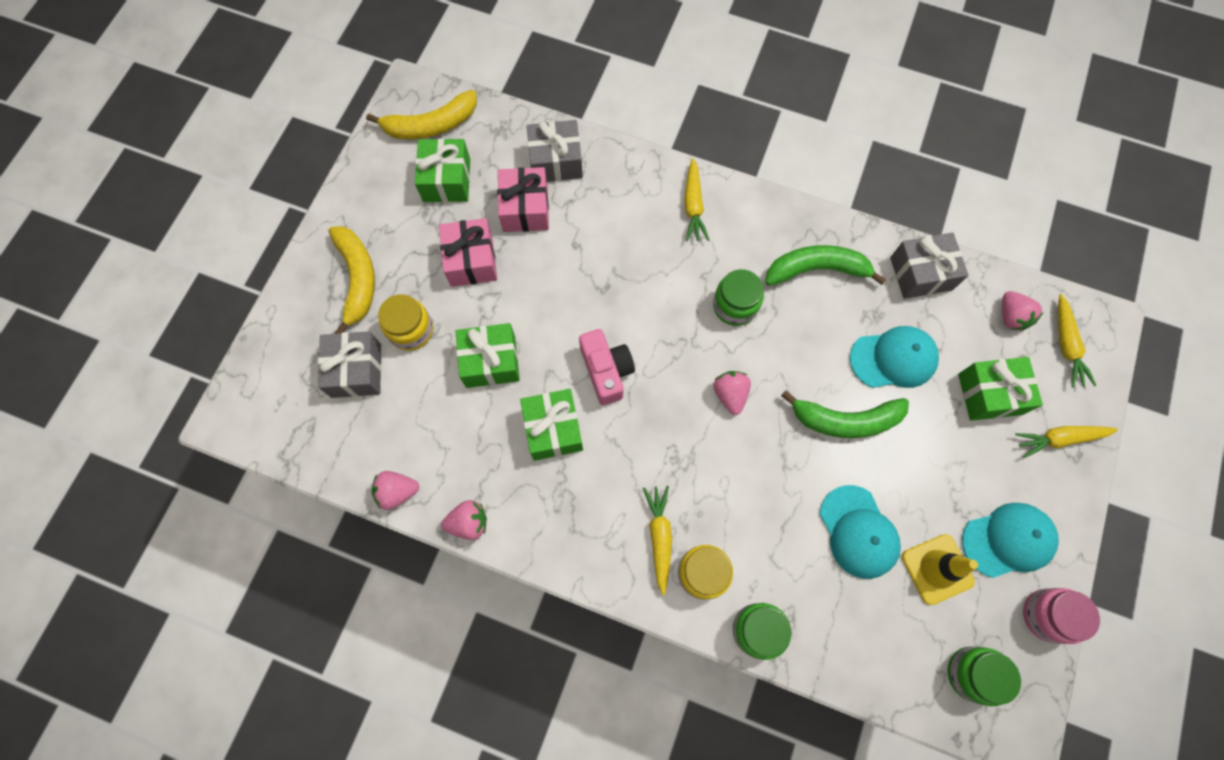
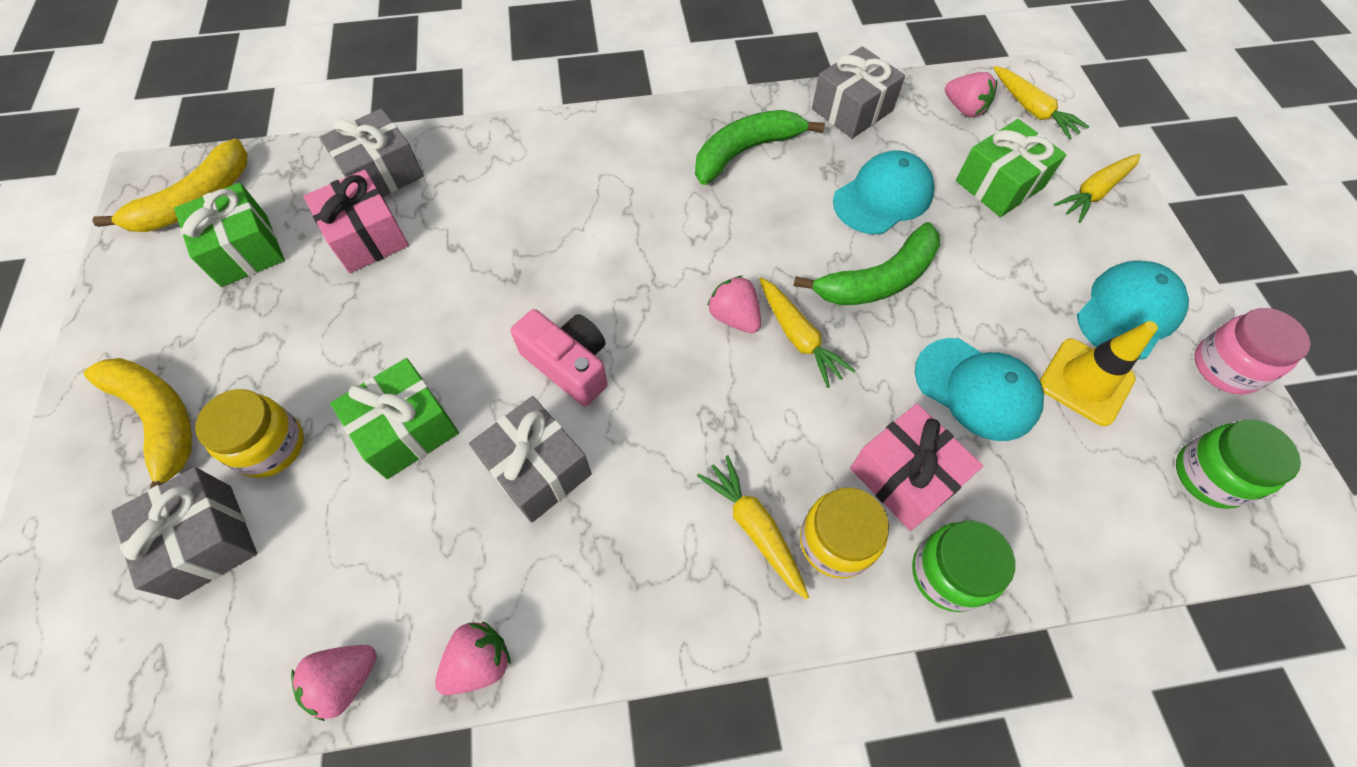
camera: 30 degrees left, 10 degrees down
(471, 260) = (321, 323): pink gift -> pink gift (905, 476)
(553, 429) = (537, 469): green gift -> grey gift
(693, 206) = (572, 150): yellow carrot -> yellow carrot (798, 337)
(735, 306) = (681, 224): green jar -> none

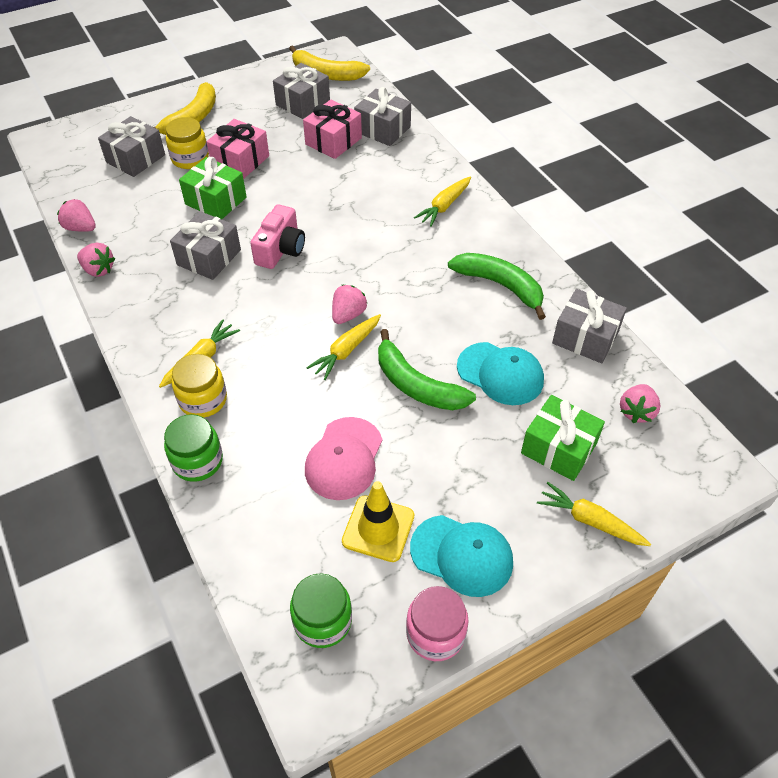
camera: 70 degrees right, 10 degrees down
(244, 250) = (303, 103): green gift -> grey gift
(905, 476) = (259, 427): pink gift -> pink gift (240, 161)
(977, 389) = (344, 458): turquoise cap -> pink cap
(1032, 110) = (669, 462): yellow carrot -> yellow carrot (444, 206)

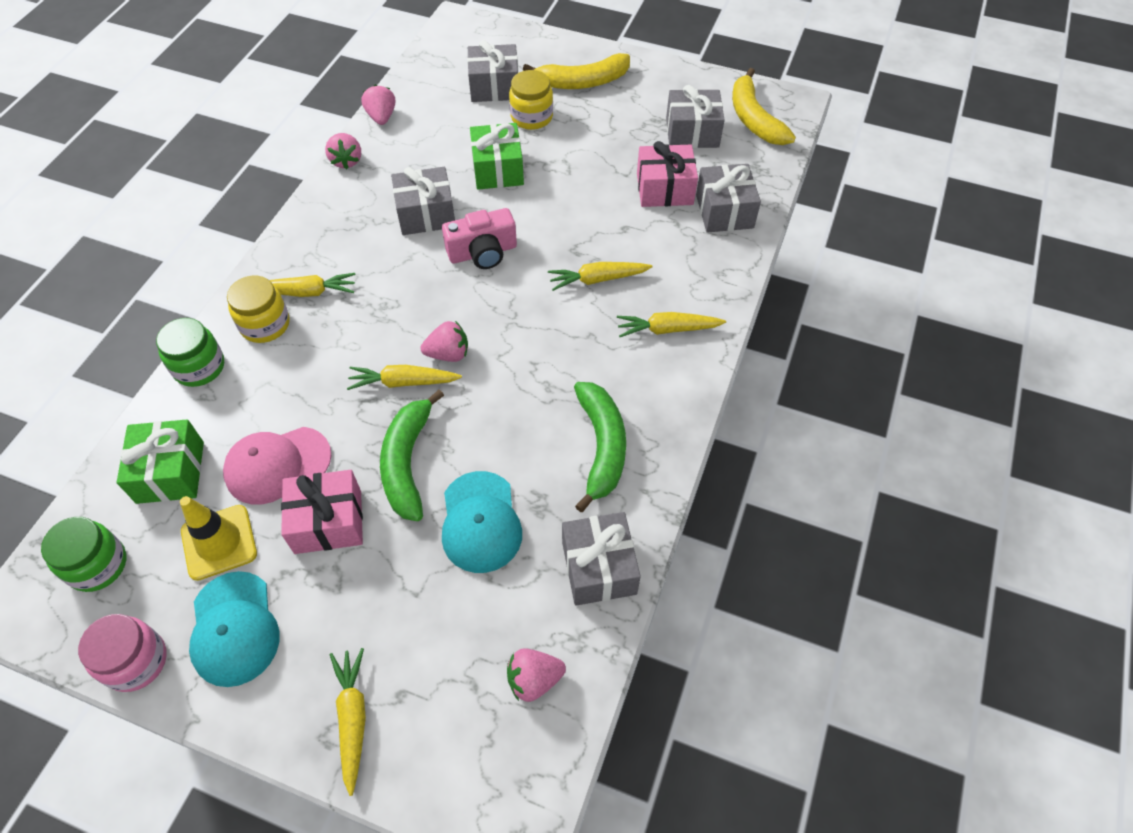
camera: 50 degrees right, 5 degrees up
(240, 161) = (565, 149): pink gift -> pink gift (328, 522)
(370, 211) = (597, 279): none -> yellow carrot
(558, 448) = (424, 634): green gift -> green gift (170, 472)

